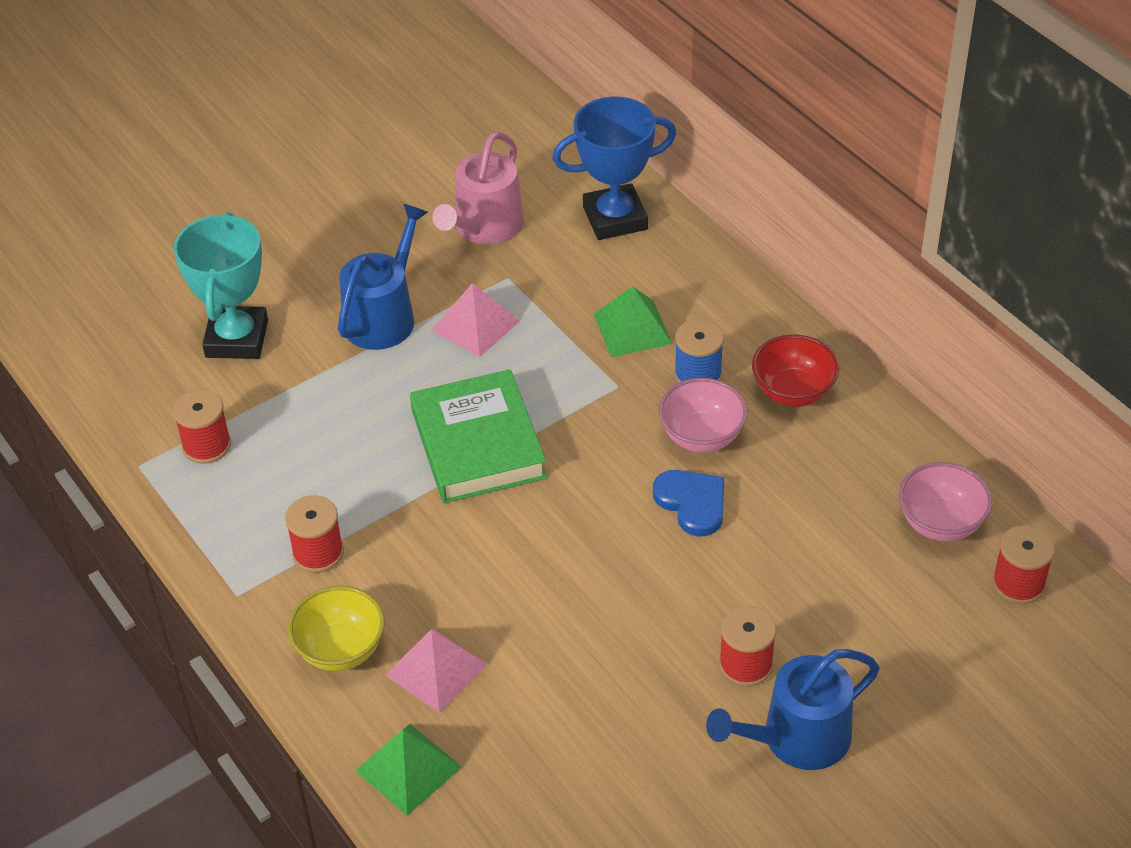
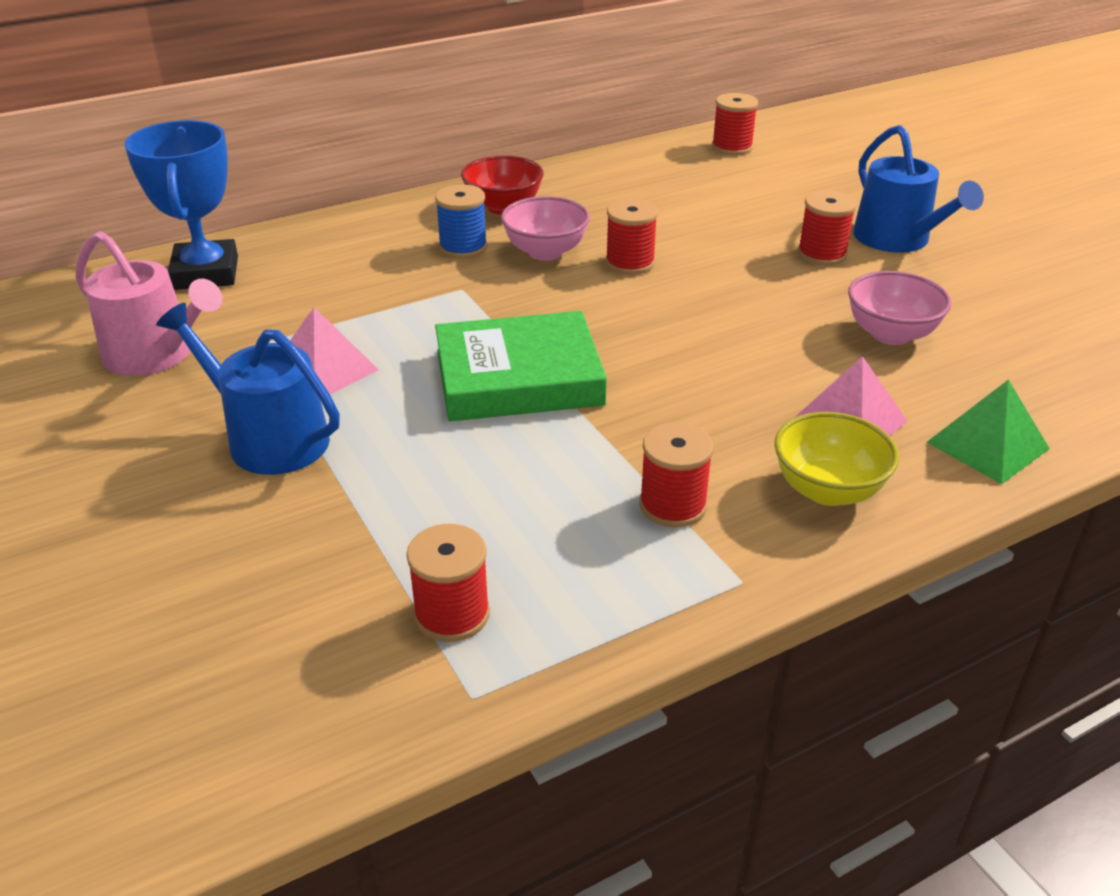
camera: 85 degrees left, 10 degrees down
(236, 339) = (237, 580): turquoise trophy -> none
(632, 328) = (381, 275): green pyramid -> none
(692, 503) = (630, 263): blue heart -> red spool
(940, 523) = (668, 166): pink bowl -> pink bowl (890, 334)

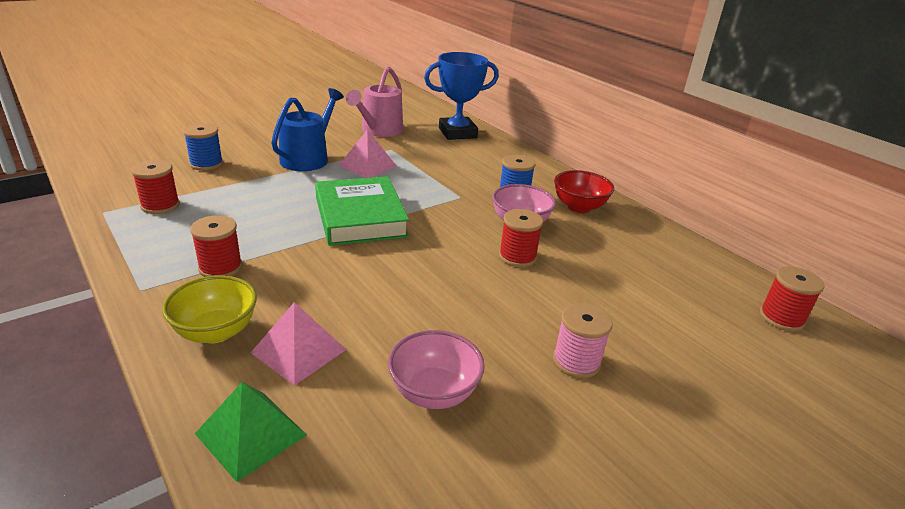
camera: 80 degrees right, 5 degrees down
(257, 577) = (206, 164): none -> blue spool
(822, 254) = (576, 361): red spool -> pink spool
(897, 239) = (636, 424): blue watering can -> none

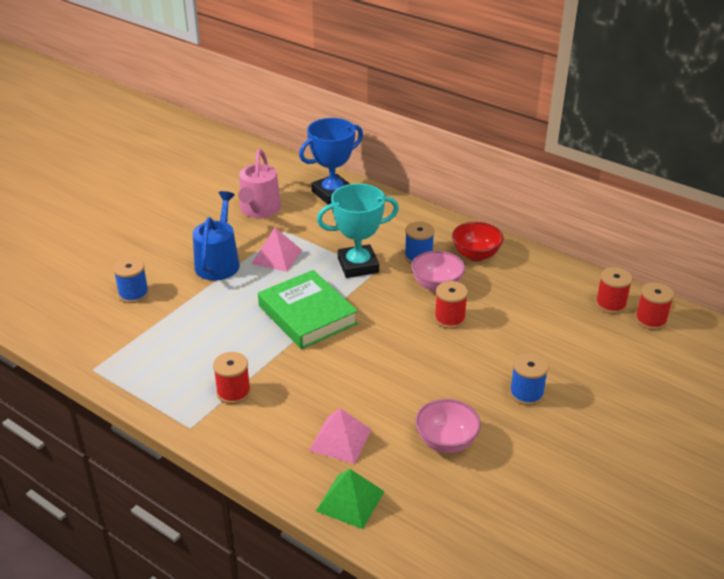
camera: 15 degrees left, 5 degrees up
(160, 205) = (134, 349): red spool -> red spool (610, 304)
(216, 331) = (273, 443): yellow bowl -> none
(444, 189) = (358, 265): none -> turquoise trophy
(576, 361) = (526, 393): pink spool -> blue spool

